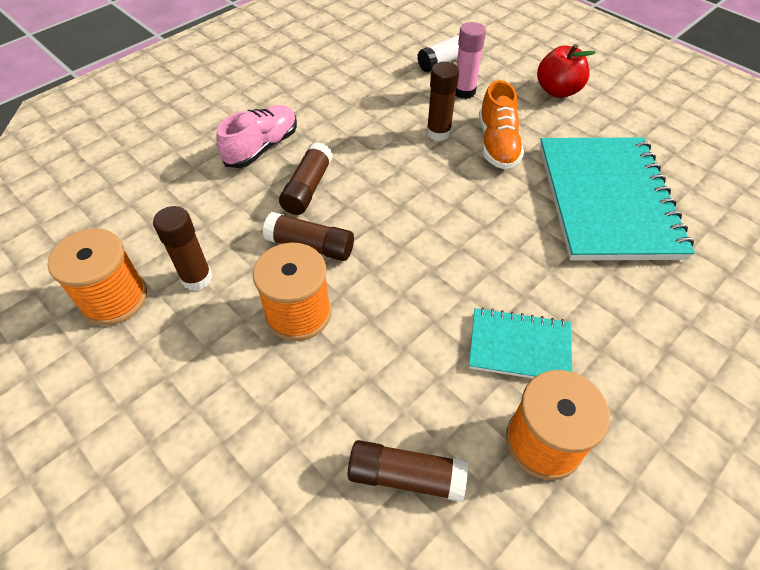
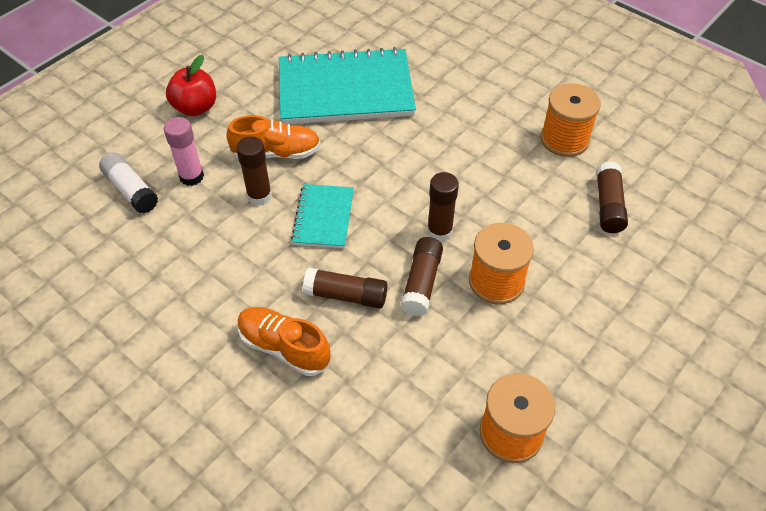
camera: 95 degrees left, 0 degrees up
(197, 278) = (474, 367): brown glue stick -> brown glue stick (439, 231)
(262, 147) = (284, 347): pink shoe -> orange shoe
(519, 347) = (497, 147): turquoise notebook -> turquoise notebook (323, 217)

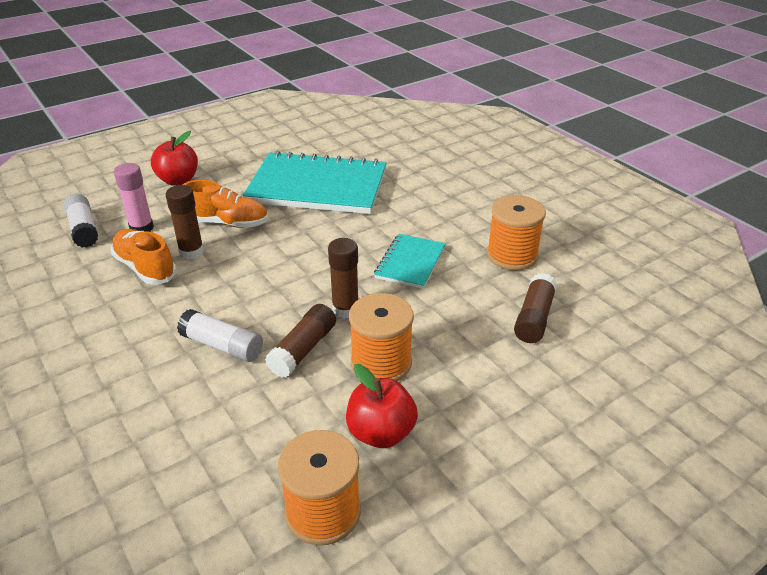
camera: 15 degrees right, 15 degrees down
(284, 347) = (135, 378): orange shoe -> orange shoe (145, 268)
(323, 217) = (240, 278): turquoise notebook -> turquoise notebook (410, 263)
(346, 295) = (222, 346): brown glue stick -> white glue stick
(526, 350) = (381, 433): none -> red apple

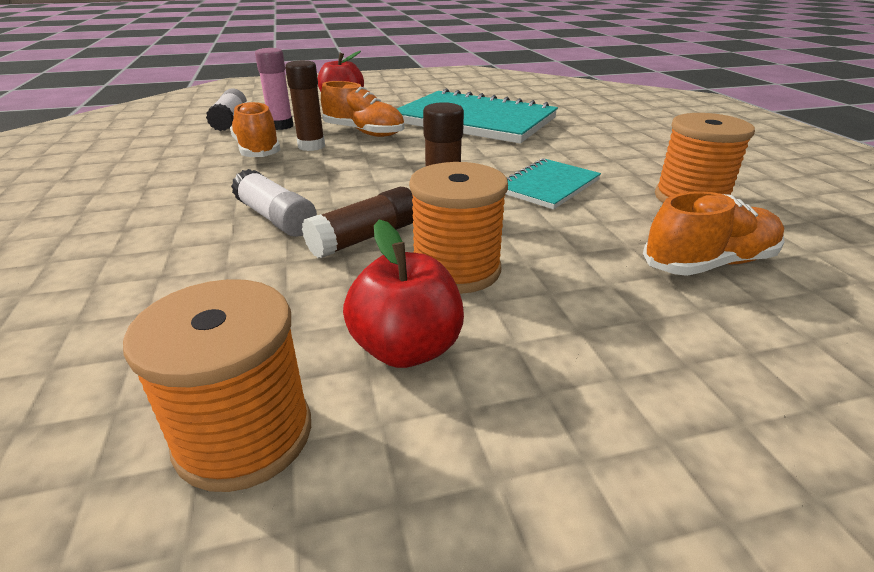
camera: 20 degrees right, 5 degrees down
(534, 318) = (709, 263): brown glue stick -> orange shoe

